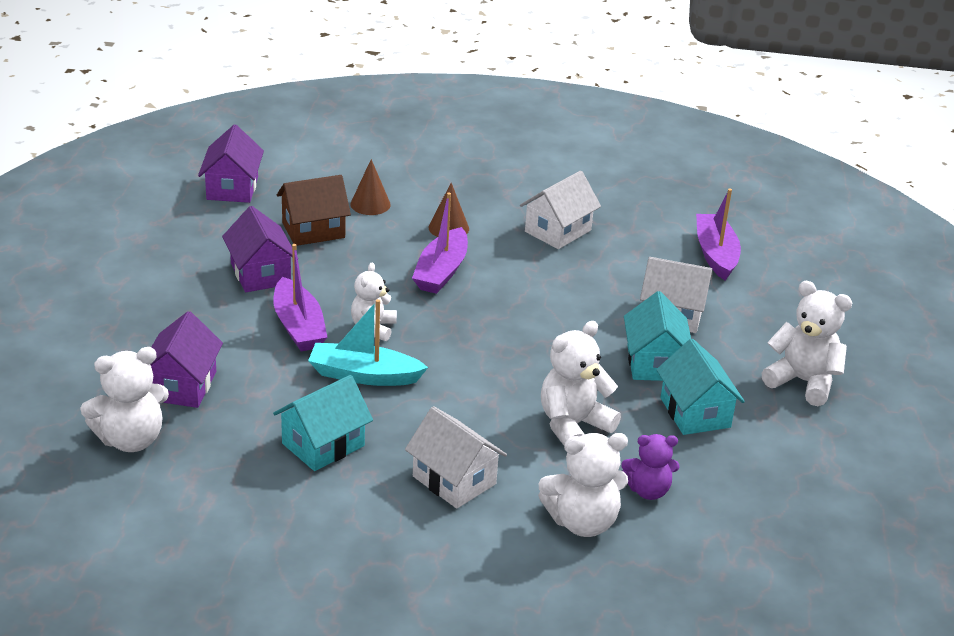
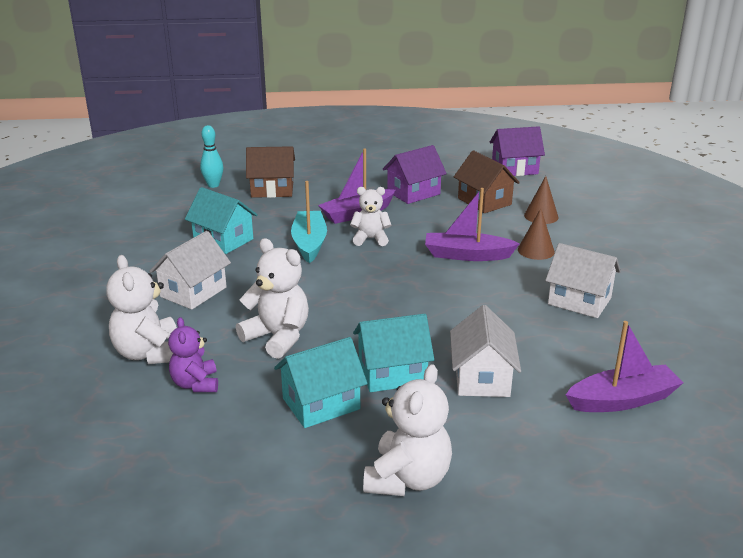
camera: 80 degrees right, 5 degrees down
(131, 439) = (213, 185): white teddy bear -> turquoise bowling pin
(182, 386) = (272, 190): purple house -> brown house

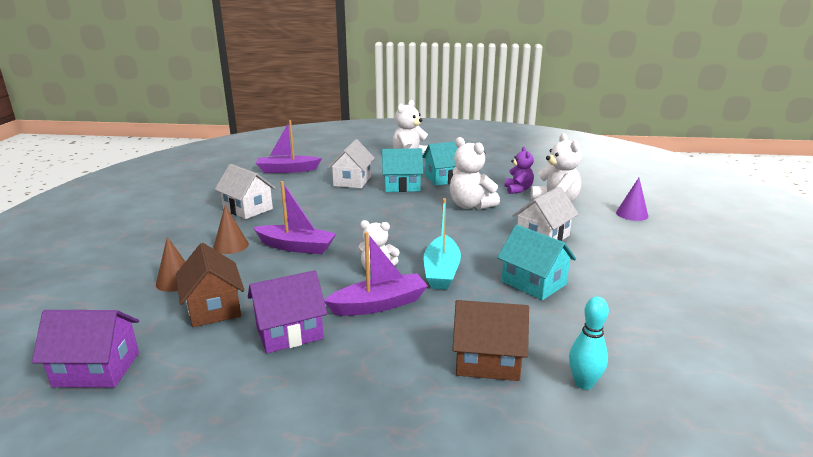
camera: 170 degrees left, 5 degrees down
(47, 342) = (632, 214): none -> purple cone

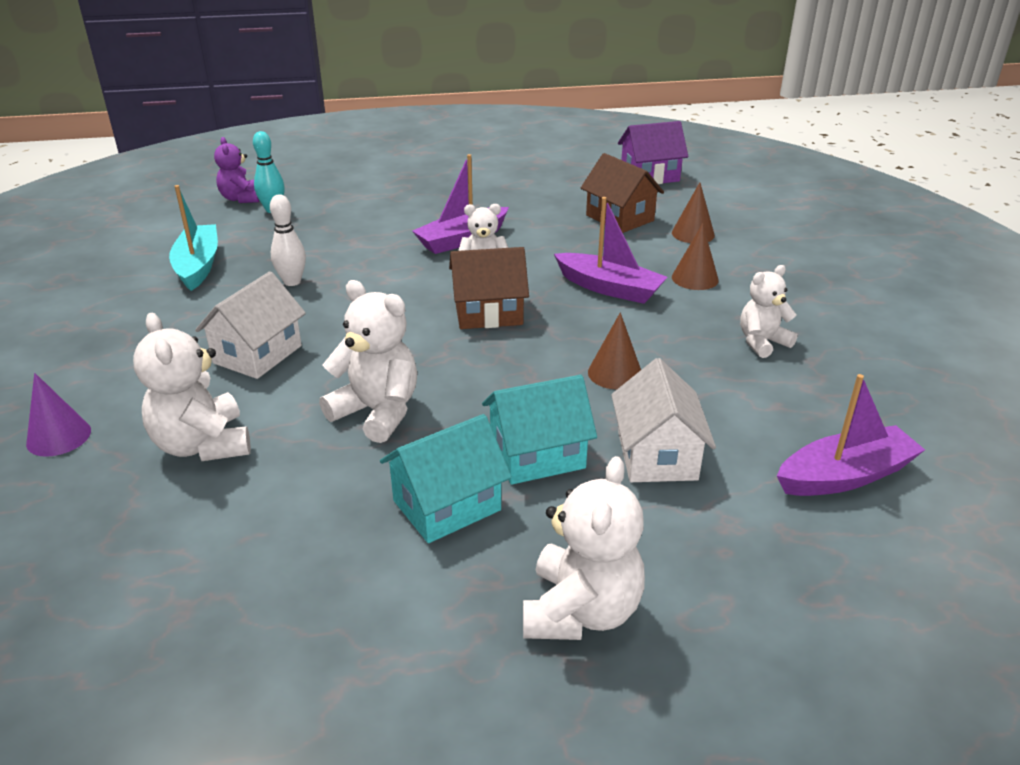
camera: 165 degrees right, 10 degrees up
(248, 209) = (762, 342): white house -> white teddy bear
(289, 332) = (529, 210): purple house -> none
(296, 247) = (609, 288): purple boat -> purple boat turned 150 degrees counterclockwise
(341, 206) = (615, 373): none -> brown cone
(441, 271) = (405, 281): turquoise boat -> turquoise boat (198, 266)
(487, 361) = (350, 213): brown house -> brown house (488, 313)
(518, 189) = (270, 486): purple teddy bear -> purple teddy bear (240, 199)
(533, 283) = (292, 282): turquoise house -> white bowling pin

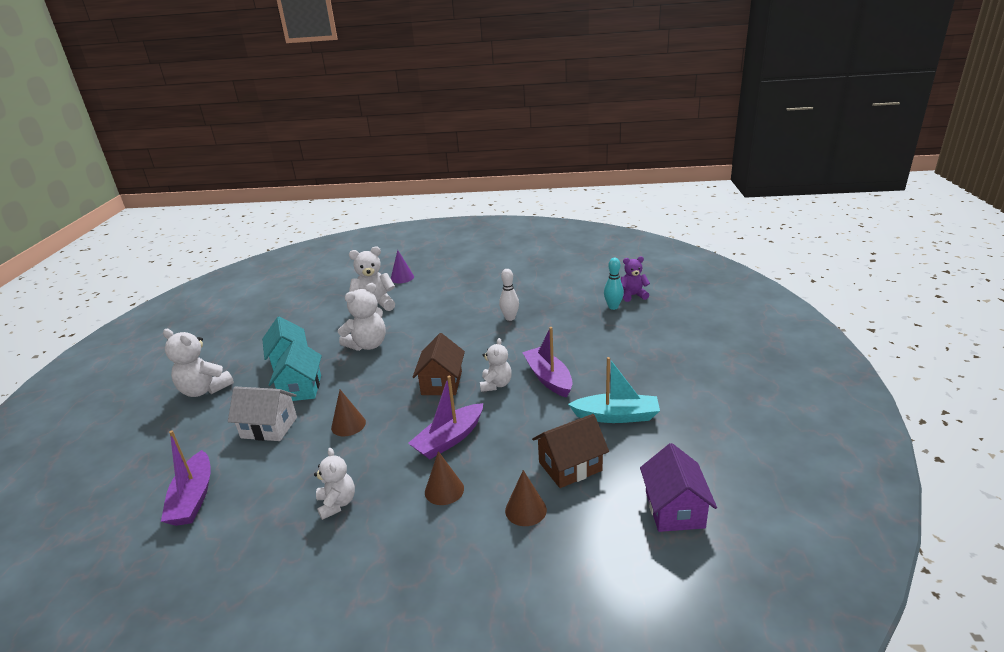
camera: 105 degrees right, 5 degrees down
(198, 266) = (540, 290): turquoise boat -> turquoise boat (616, 416)
(257, 354) = (438, 313): white house -> none

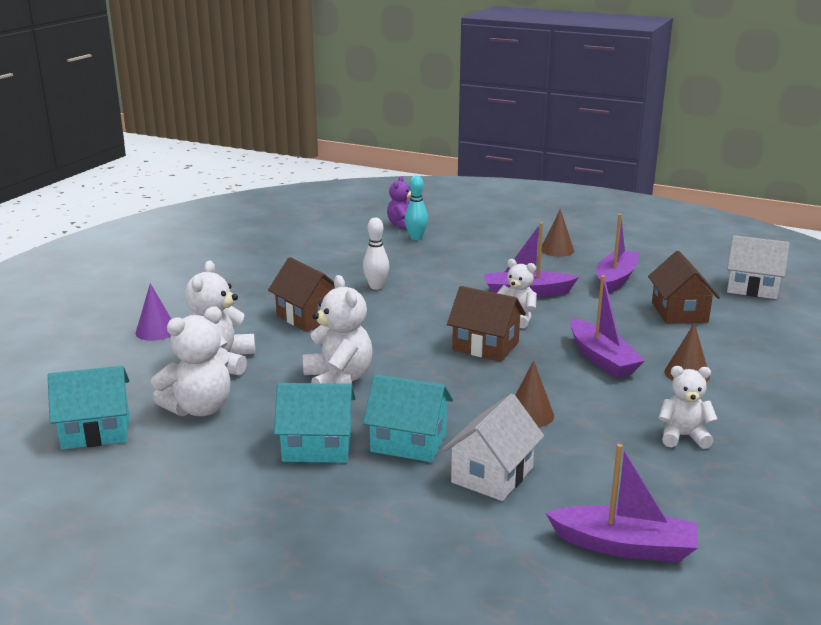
camera: 70 degrees left, 5 degrees down
(204, 390) = (326, 535): white teddy bear -> white teddy bear (199, 408)
(291, 302) = (96, 431): none -> turquoise house
(446, 311) = (308, 317): none -> brown house
(525, 510) = (732, 342): brown cone -> brown cone (557, 250)
(616, 416) = (615, 279): turquoise boat -> purple boat
(674, 509) = (752, 288): purple house -> white house

